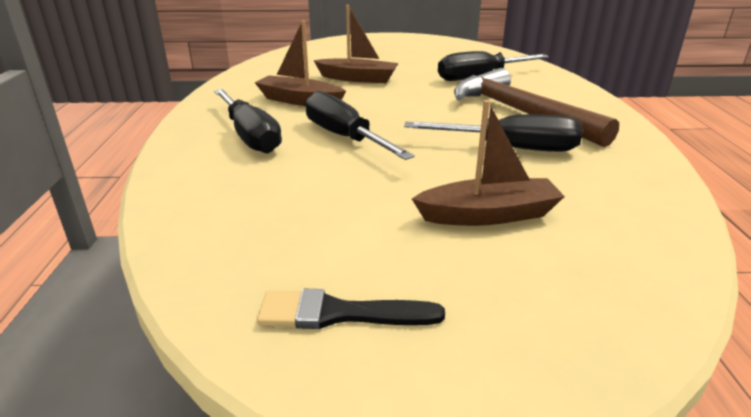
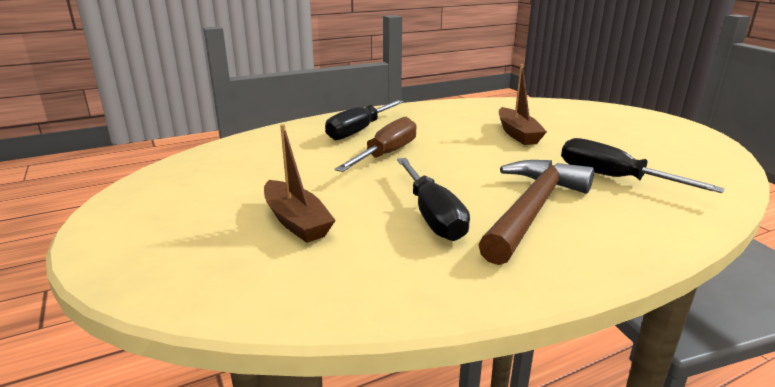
camera: 65 degrees right, 5 degrees down
(299, 101) = (438, 128): brown boat -> none
(339, 313) = (163, 197): black brush -> none
(344, 137) = (387, 154): black screwdriver -> brown screwdriver

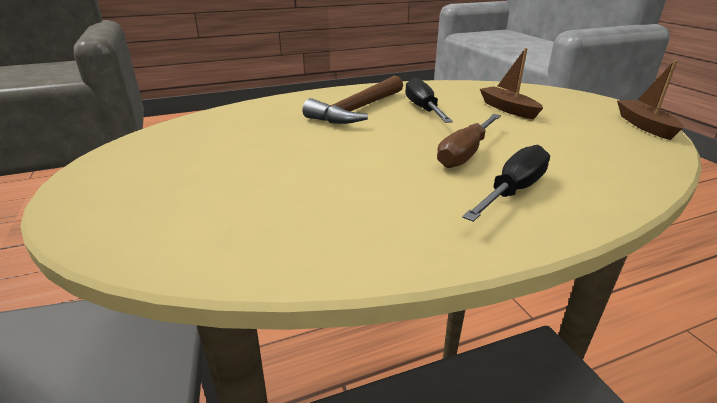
camera: 175 degrees left, 5 degrees up
(517, 134) = (308, 176): brown boat -> brown boat (644, 125)
(612, 177) = (275, 126): black screwdriver -> none

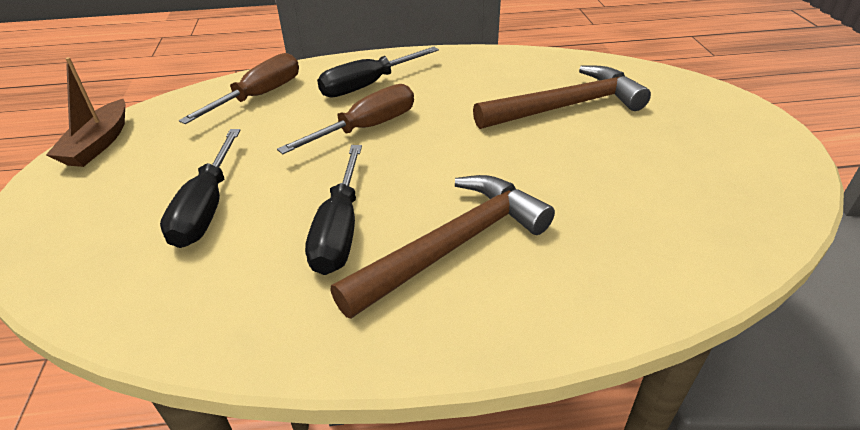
camera: 165 degrees left, 10 degrees up
(283, 191) = (566, 106): none -> brown hammer
(508, 109) = (206, 209): brown boat -> black screwdriver
(603, 168) = (260, 95): none -> brown screwdriver

